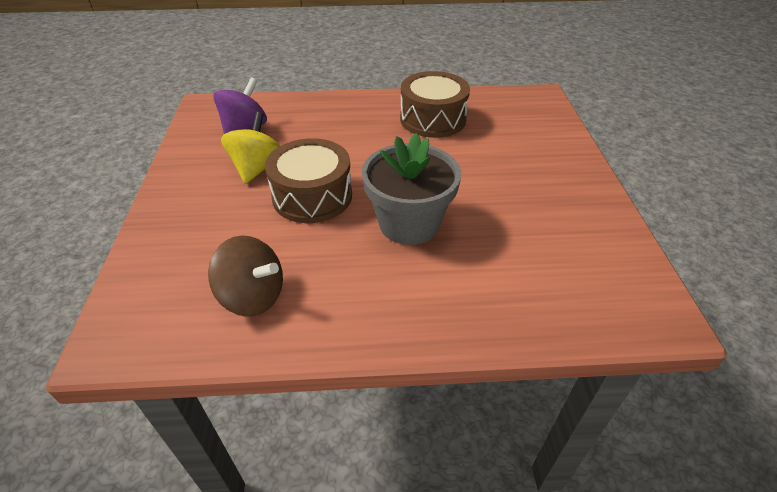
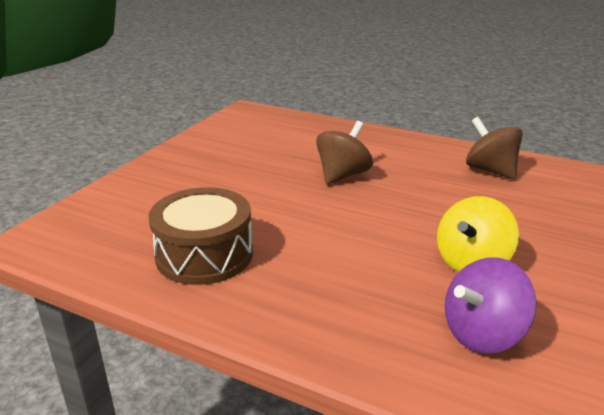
camera: 150 degrees left, 15 degrees down
(312, 196) = (416, 216): brown drum -> none
(409, 223) = (342, 175): grey flower pot -> brown spinning top

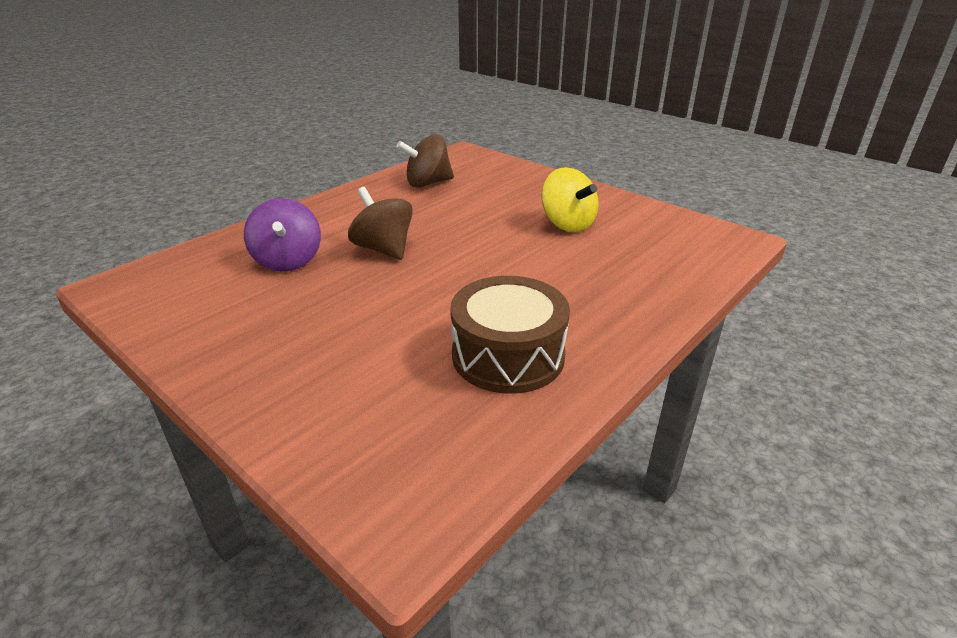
camera: 75 degrees left, 5 degrees up
(482, 334) = (653, 241): purple spinning top -> purple spinning top (288, 261)

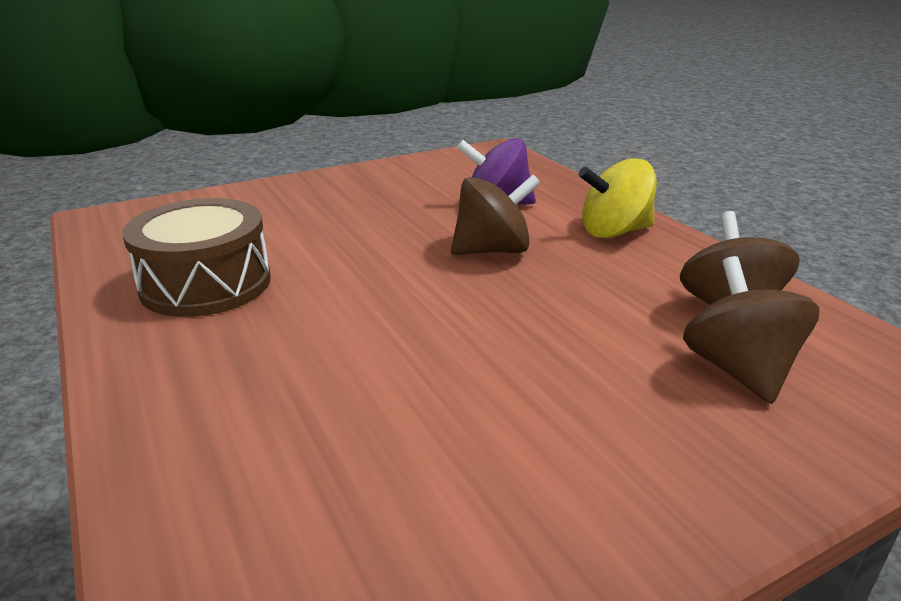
camera: 110 degrees right, 5 degrees down
(482, 181) = (738, 370): none -> brown spinning top
(567, 224) = (488, 423): yellow spinning top -> yellow spinning top (614, 232)

